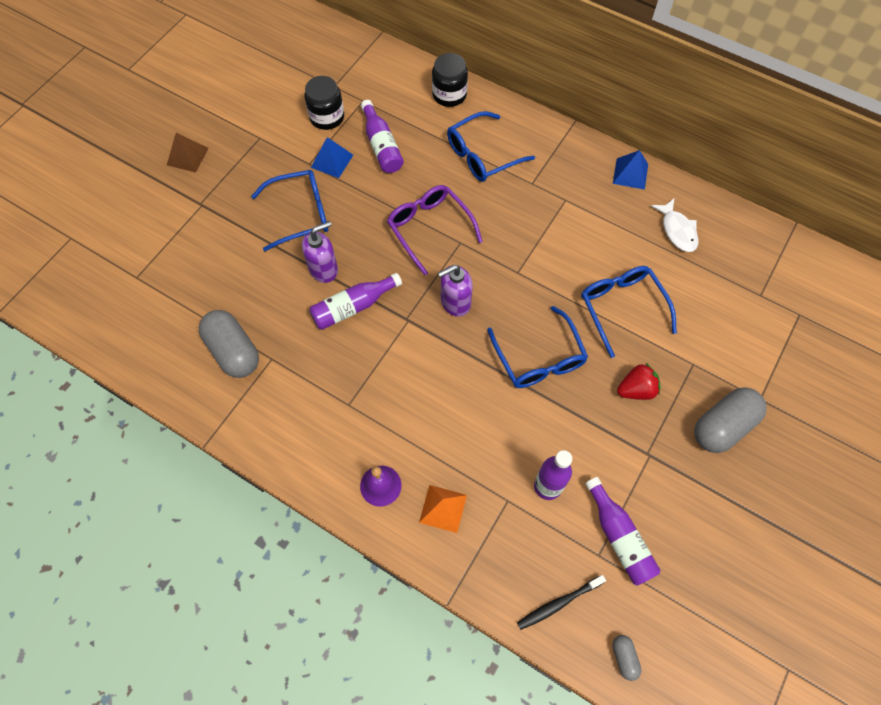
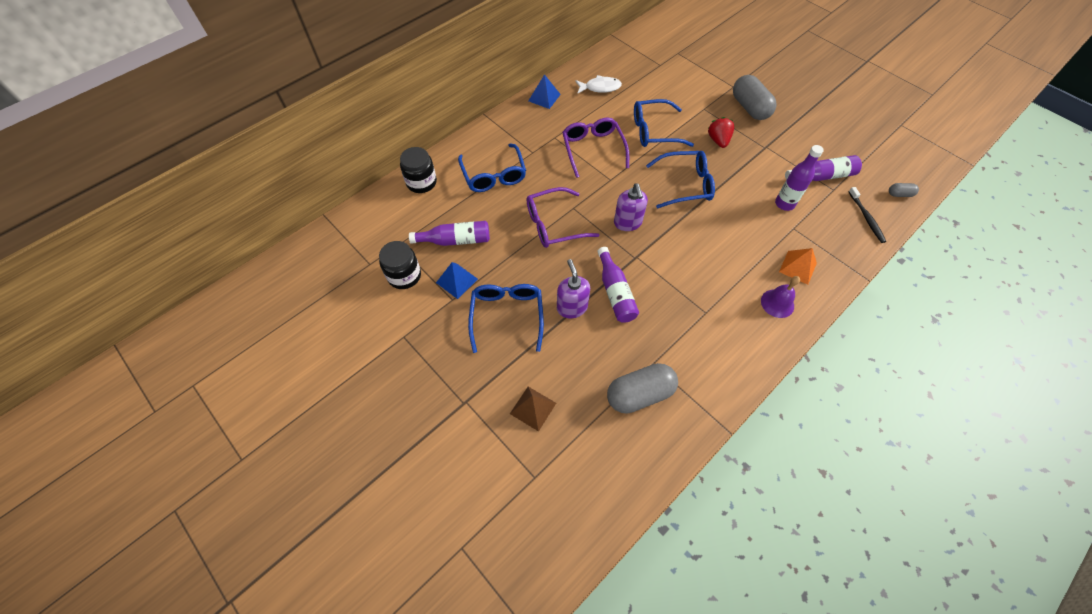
camera: 75 degrees left, 5 degrees down
(187, 156) = (398, 408): brown pyramid -> brown pyramid (533, 408)
(560, 244) = (593, 149): none -> purple glasses

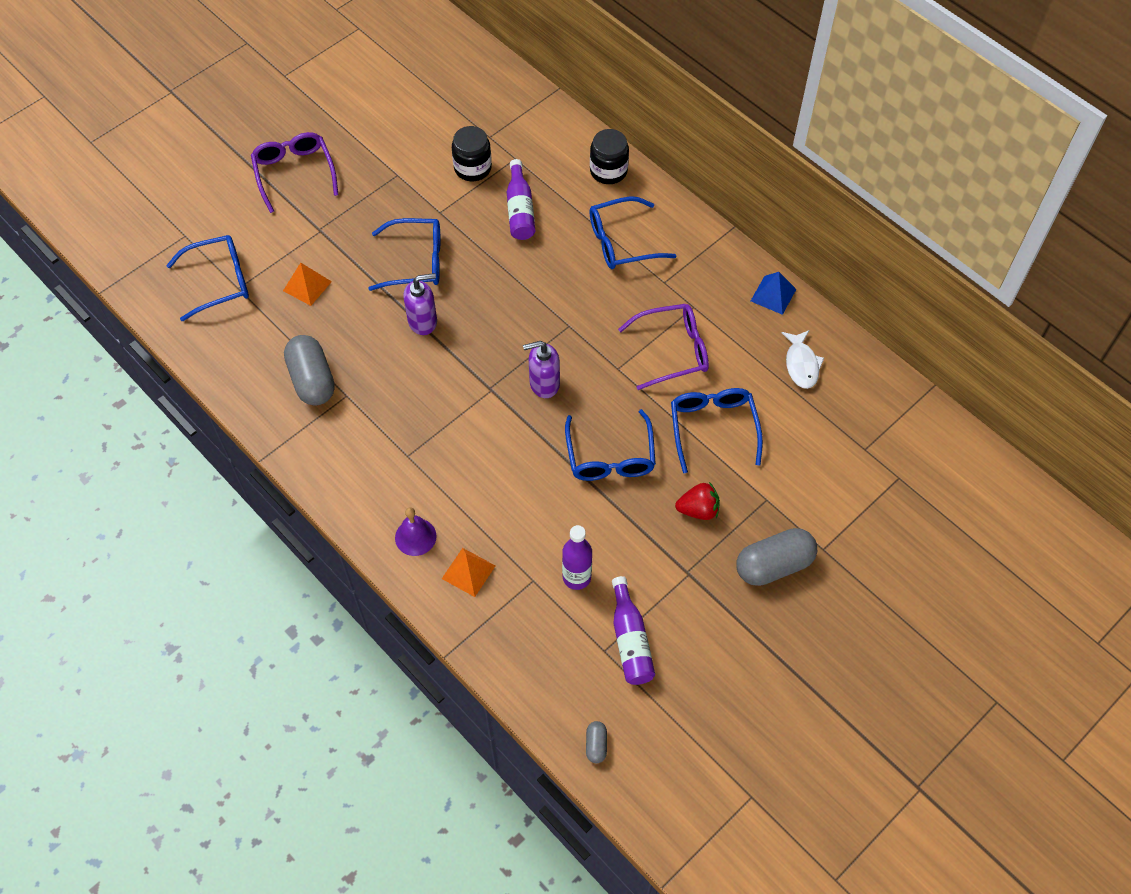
camera: 90 degrees right, 0 degrees up
(457, 280) = (464, 214): blue pyramid -> none
(526, 499) = (219, 282): none -> blue glasses
(533, 408) = (307, 286): brown pyramid -> orange pyramid
(554, 224) = (542, 305): purple glasses -> purple glasses (294, 173)
(615, 292) = (440, 364): purple bottle -> none
(866, 218) = (550, 683): black toothbrush -> none

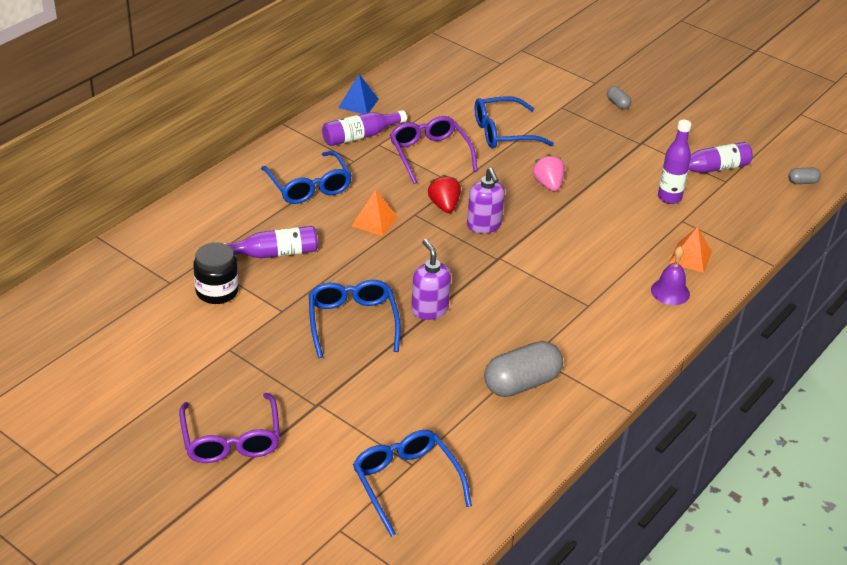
camera: 100 degrees left, 20 degrees down
(294, 173) = (231, 439): purple glasses -> purple glasses turned 75 degrees counterclockwise
(307, 286) = (399, 404): orange pyramid -> orange pyramid (374, 221)
(608, 171) = (218, 198): black jar -> none
(610, 456) = (548, 185): blue glasses -> pink strawberry
(698, 510) = (583, 139): red strawberry -> red strawberry (444, 206)
(709, 291) = (360, 136): none -> purple bottle
(774, 565) = (617, 104): grey capsule -> grey capsule, size x0.46
(801, 364) = (428, 90): white fish -> none

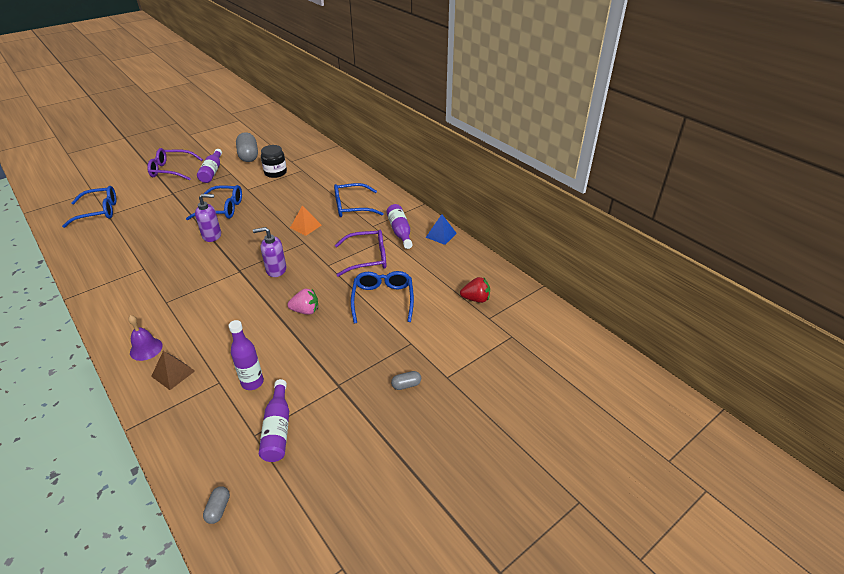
camera: 105 degrees right, 0 degrees up
(274, 253) = (295, 190): purple bottle -> purple bottle (212, 172)
(444, 206) = (306, 256): red strawberry -> red strawberry (476, 299)
(521, 383) = (126, 259): grey capsule -> grey capsule (248, 156)
(690, 257) = (173, 373): orange pyramid -> brown pyramid

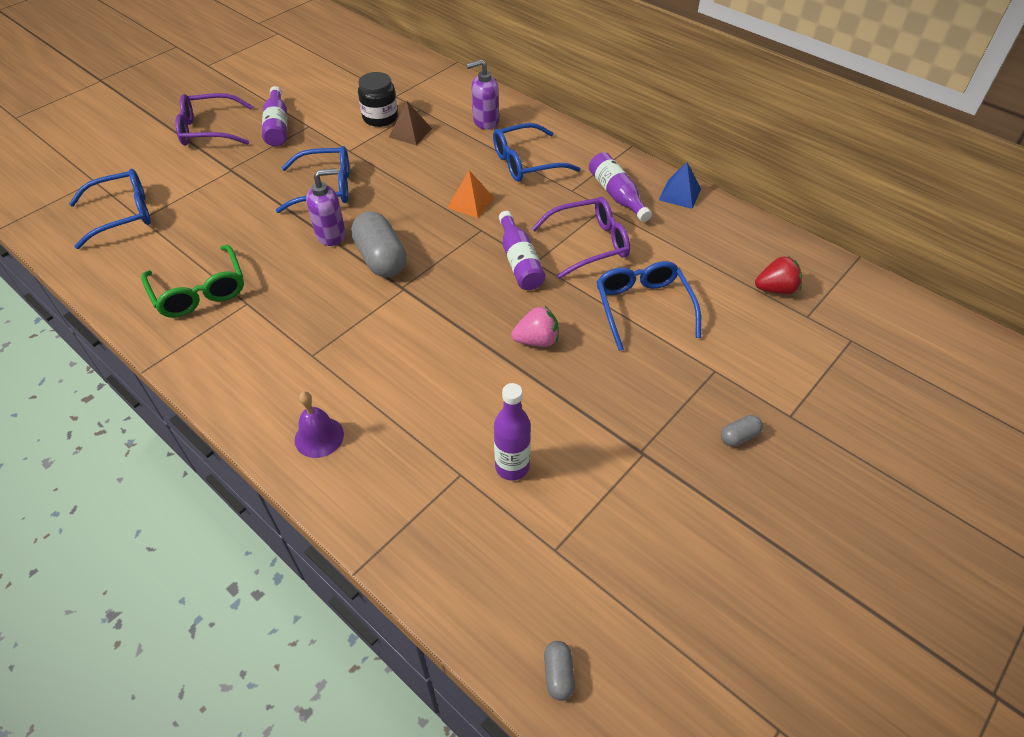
camera: 10 degrees left, 10 degrees up
(120, 258) = (199, 291): none -> green glasses
(173, 373) = (382, 471): brown pyramid -> brown pyramid (410, 133)
(248, 156) = (323, 93): grey capsule -> grey capsule (381, 259)
(276, 270) = (459, 280): purple soap dispenser -> purple soap dispenser (485, 121)
(277, 429) = (585, 534): purple bottle -> purple bottle (519, 261)

